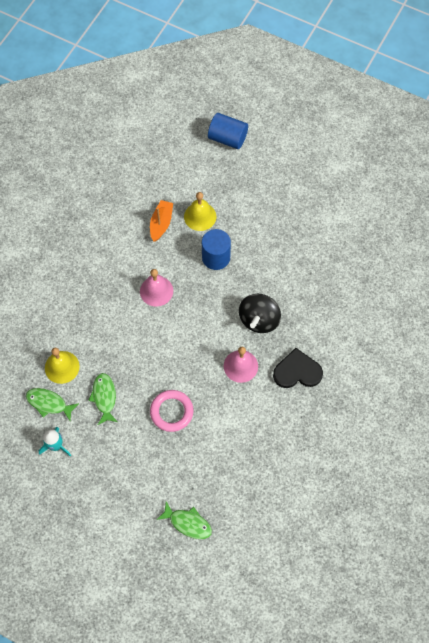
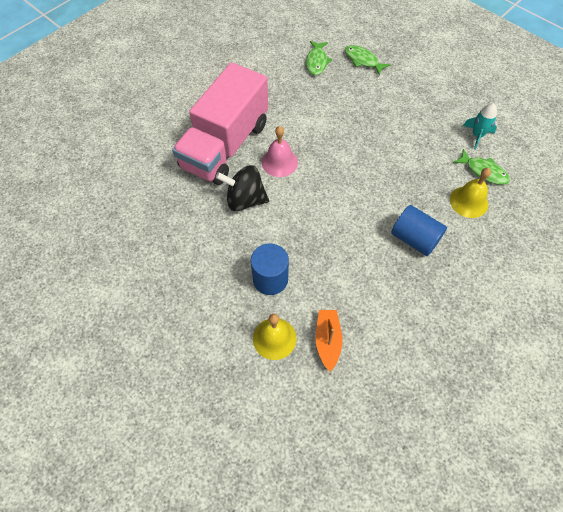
camera: 165 degrees left, 5 degrees down
(104, 397) = (425, 165): green fish -> green fish (316, 62)
(156, 291) = (351, 257): pink bell -> none
(161, 223) = (327, 341): orange boat -> orange boat turned 150 degrees clockwise
(171, 412) = (359, 139): pink ring -> none
(227, 138) = (197, 456): blue cylinder -> blue cylinder (414, 239)
(259, 320) = (245, 200): black spinning top -> black spinning top turned 120 degrees counterclockwise
(297, 371) = (225, 145): black heart -> pink truck

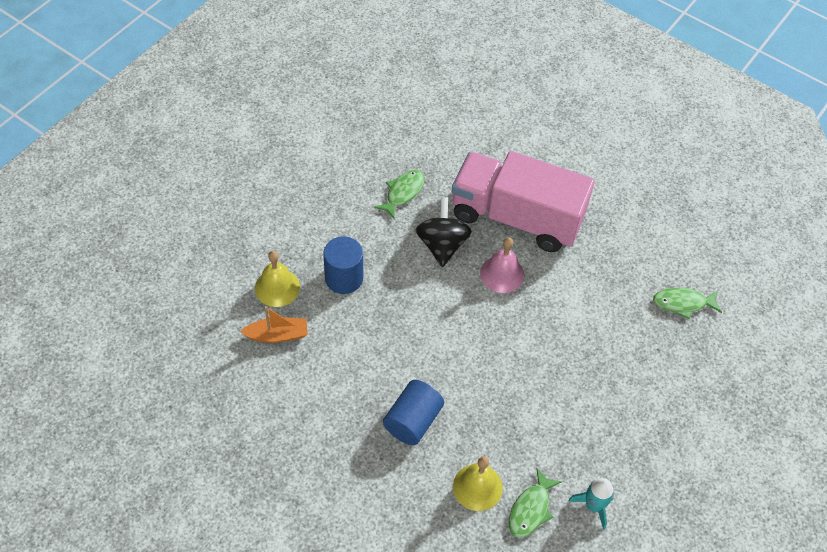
camera: 80 degrees right, 5 degrees down
(362, 60) = (702, 360): green fish -> green fish (403, 193)

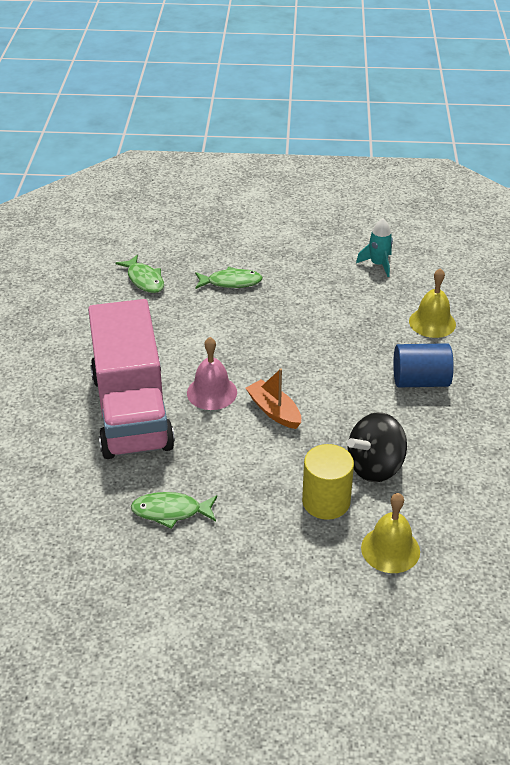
camera: 120 degrees left, 15 degrees down
(277, 335) = (441, 516): orange boat -> orange boat (274, 411)
(344, 278) = (326, 501): blue cylinder -> yellow cylinder
(442, 245) = (215, 448): black spinning top -> black spinning top (375, 467)
(530, 509) = (417, 291): green fish -> green fish (231, 282)

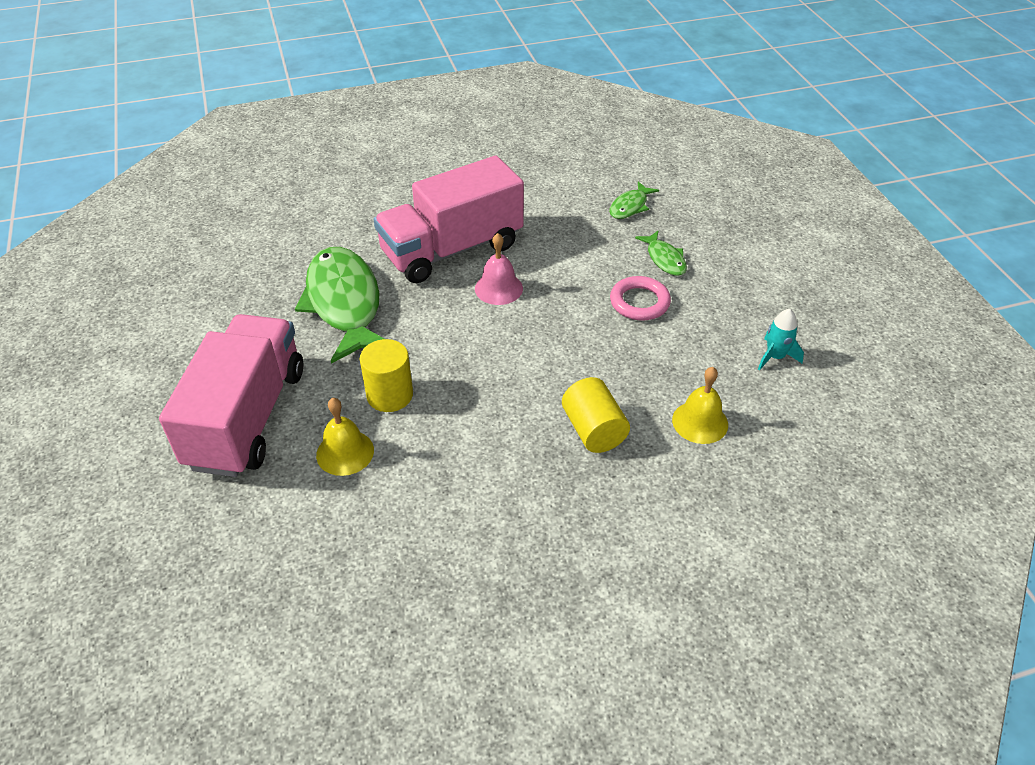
camera: 70 degrees right, 5 degrees up
(171, 511) = (344, 303): green fish -> green fish, size x2.17
(274, 411) = (493, 333): orange boat -> none
(279, 312) = (639, 302): none -> pink ring
(312, 622) = (247, 418): none -> pink truck
(375, 467) = (448, 420): black spinning top -> none
(420, 381) = (593, 430): blue cylinder -> yellow cylinder

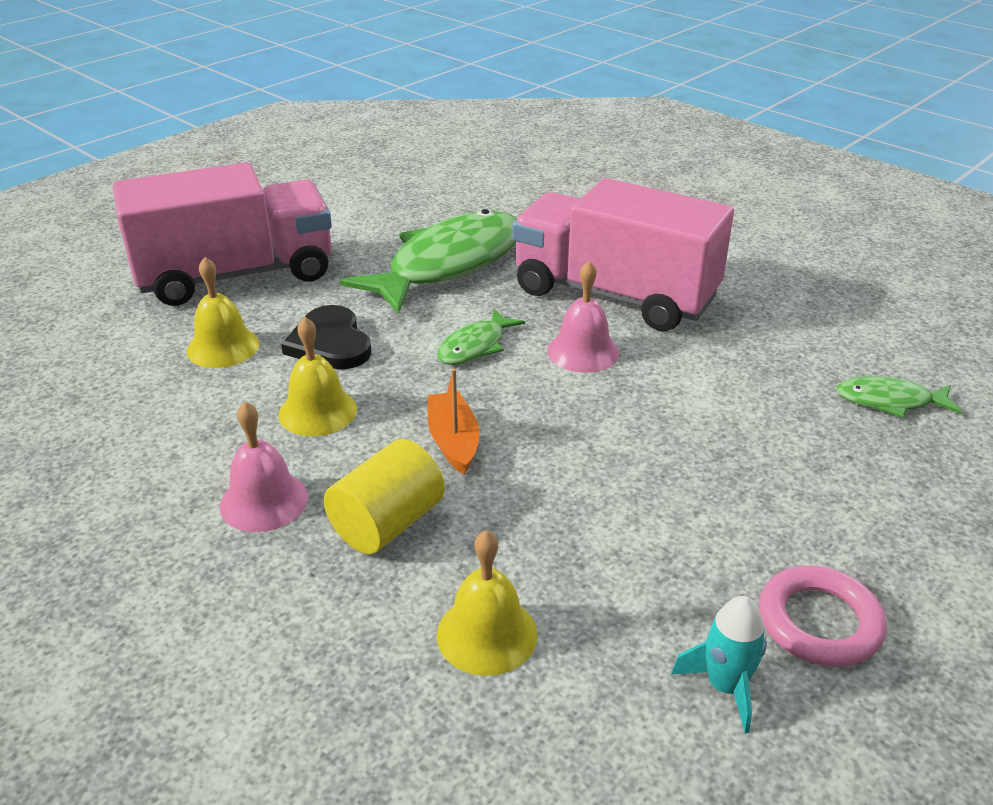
camera: 60 degrees right, 10 degrees down
(390, 395) = (330, 343): yellow cylinder -> black heart
(464, 426) = (318, 411): none -> yellow bell
(536, 479) = (264, 501): none -> pink bell
(541, 376) = (453, 441): none -> orange boat
(639, 302) = (689, 481): pink ring -> pink ring (819, 622)
(664, 259) = (816, 474): green fish -> green fish (475, 346)

